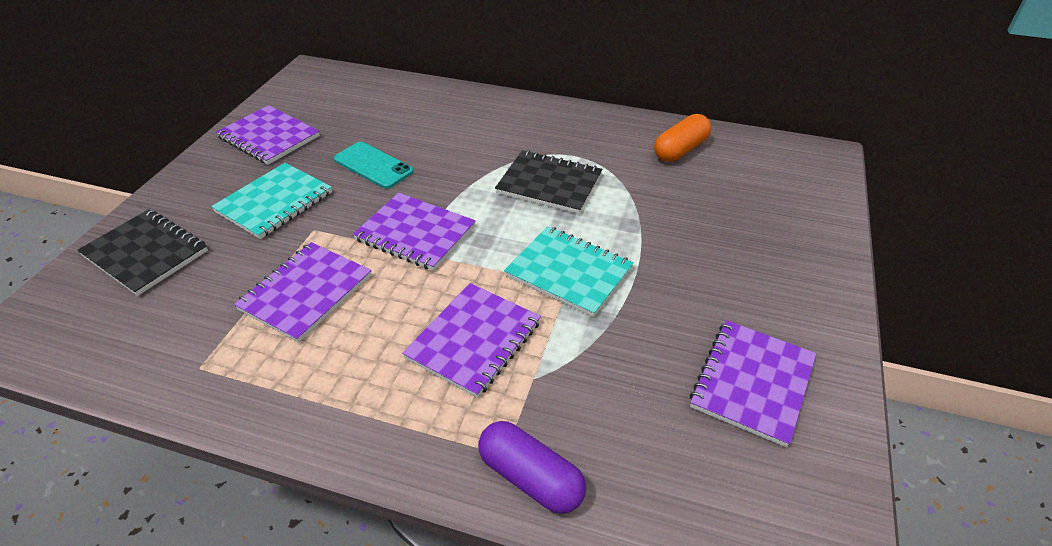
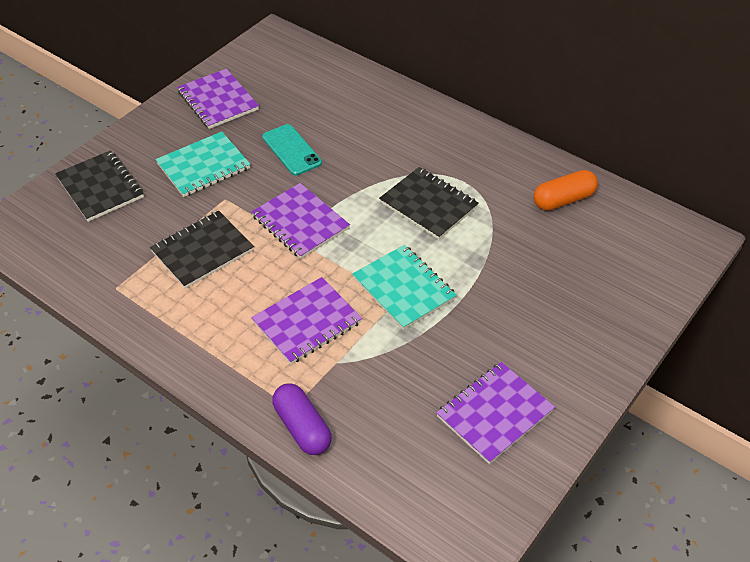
camera: 20 degrees right, 5 degrees up
(306, 292) = (202, 251): purple notebook -> black notebook

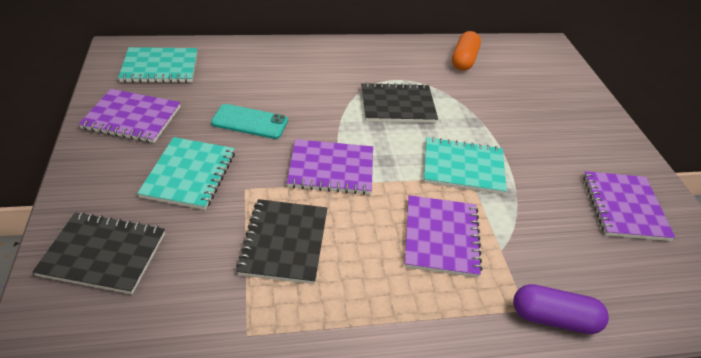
camera: 50 degrees left, 5 degrees down
(285, 67) = (160, 67): none -> turquoise notebook

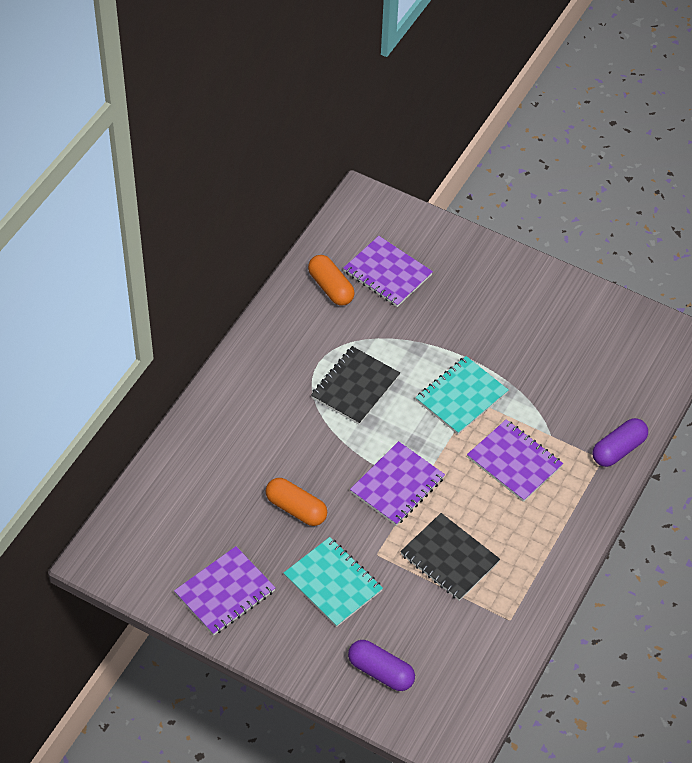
camera: 50 degrees left, 10 degrees up
(103, 254) = (380, 672): black notebook -> purple capsule
(160, 67) = (156, 538): turquoise notebook -> none
(250, 122) = (296, 509): turquoise phone -> orange capsule
(624, 207) = (573, 329): purple notebook -> purple notebook (387, 273)

